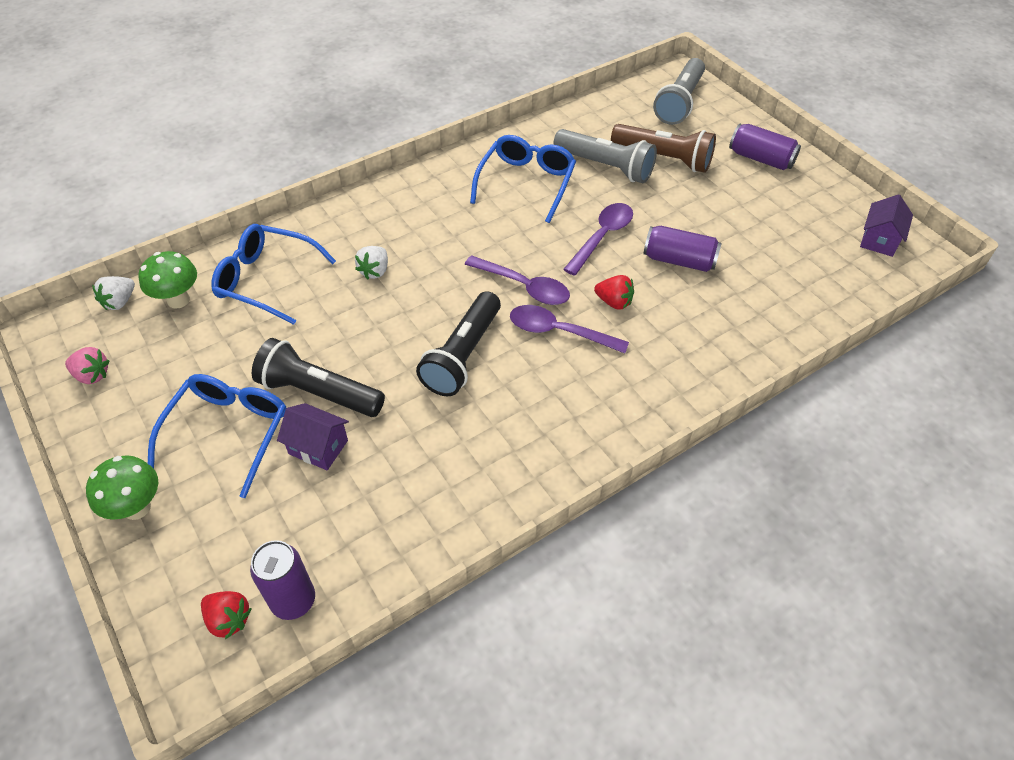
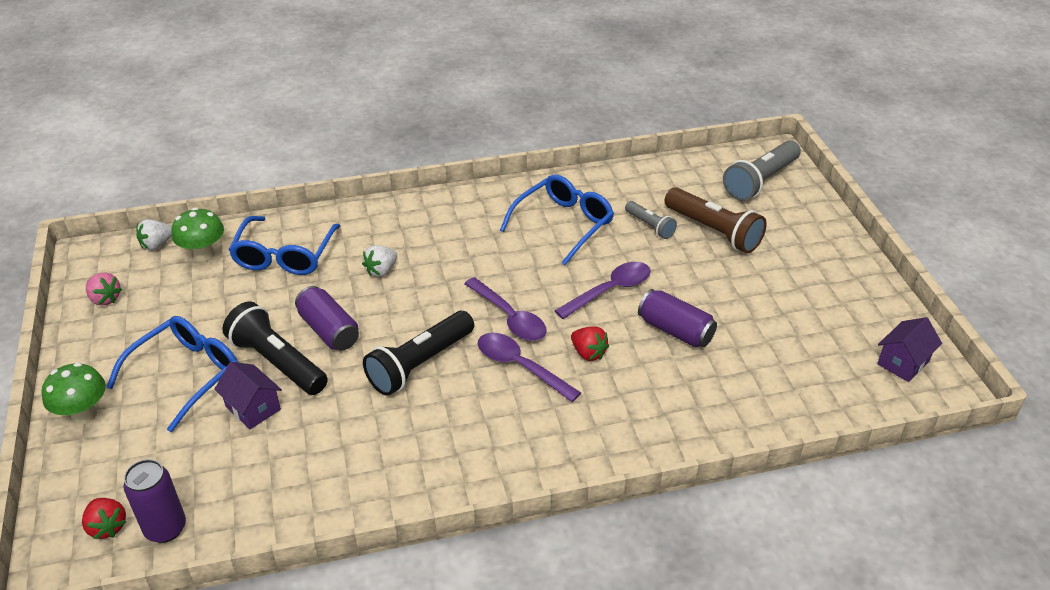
camera: 20 degrees right, 10 degrees down
(266, 280) = (284, 256): blue glasses -> blue glasses turned 120 degrees counterclockwise
(605, 166) = (650, 226): grey flashlight -> grey flashlight, size x0.55
(761, 159) = (817, 253): purple can -> purple can (329, 330)

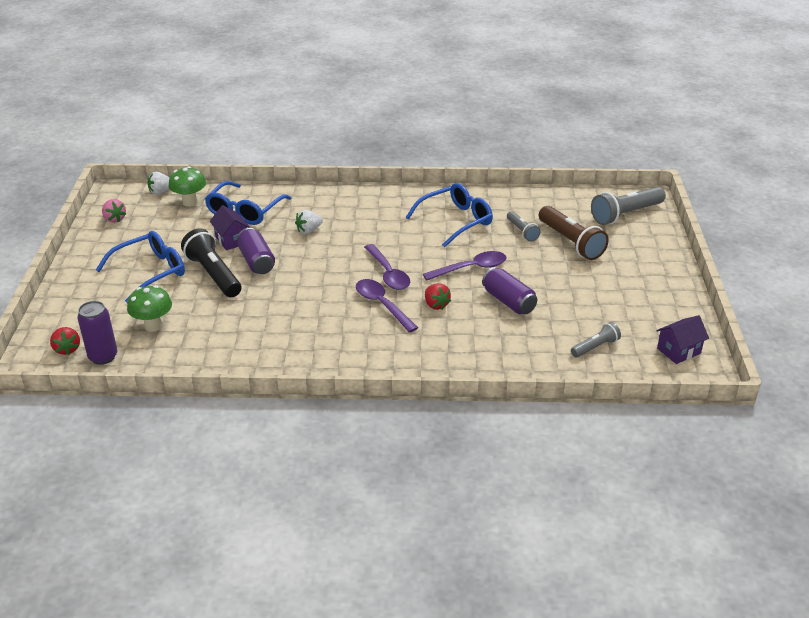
camera: 15 degrees right, 5 degrees down
(84, 415) = (76, 284): green mushroom -> green mushroom (153, 326)
(253, 408) = (186, 299): purple house -> purple house (232, 240)
(420, 364) = (311, 292): black flashlight -> none
(806, 377) = (595, 347): none -> grey flashlight

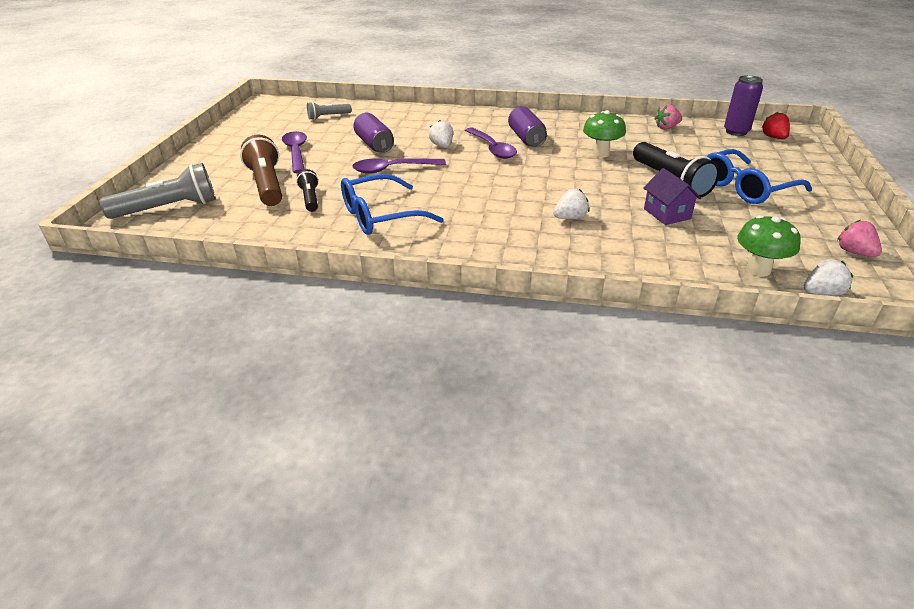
camera: 170 degrees left, 0 degrees up
(153, 326) = (706, 147): green mushroom -> green mushroom (601, 154)
(181, 359) = (666, 127): none -> pink strawberry
(245, 211) = (666, 249): blue glasses -> none
(257, 261) = (626, 190): purple can -> purple can (526, 138)
(388, 274) = (480, 170): purple spoon -> purple spoon (296, 152)
(436, 305) = (442, 146): red strawberry -> white strawberry
(522, 232) = (310, 199): grey flashlight -> black flashlight
(678, 351) = (268, 112): purple house -> none

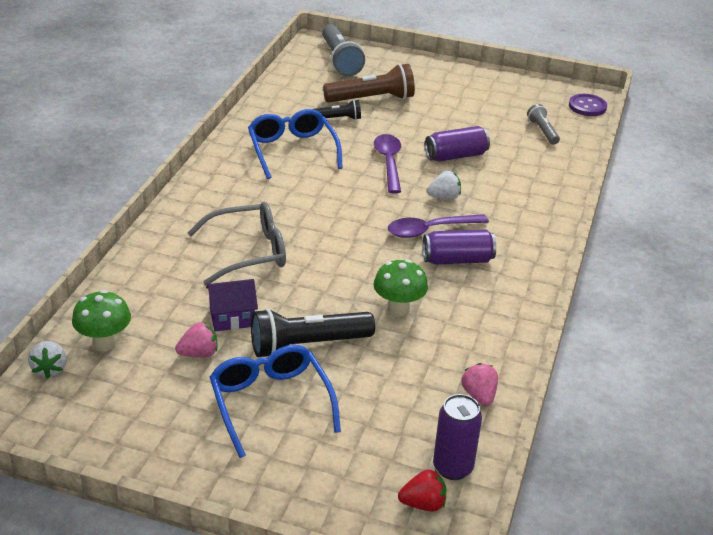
camera: 95 degrees right, 0 degrees up
(285, 103) = (587, 106): none -> purple button
(296, 152) = (443, 112): purple spoon -> none
(570, 218) = (248, 252): white strawberry -> grey glasses
(854, 252) = (98, 428): pink strawberry -> pink strawberry (199, 354)

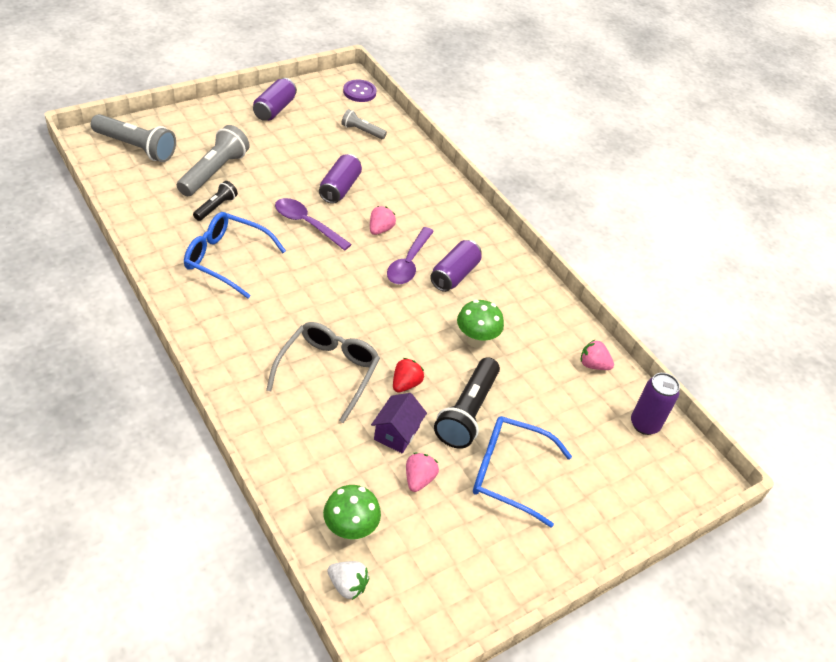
camera: 55 degrees left, 10 degrees up
(372, 99) = (214, 172): brown flashlight -> grey flashlight
(423, 504) = (663, 461): red strawberry -> red strawberry (405, 384)
(444, 197) = (380, 229): white strawberry -> pink strawberry
(488, 85) = (274, 109): none -> purple can

